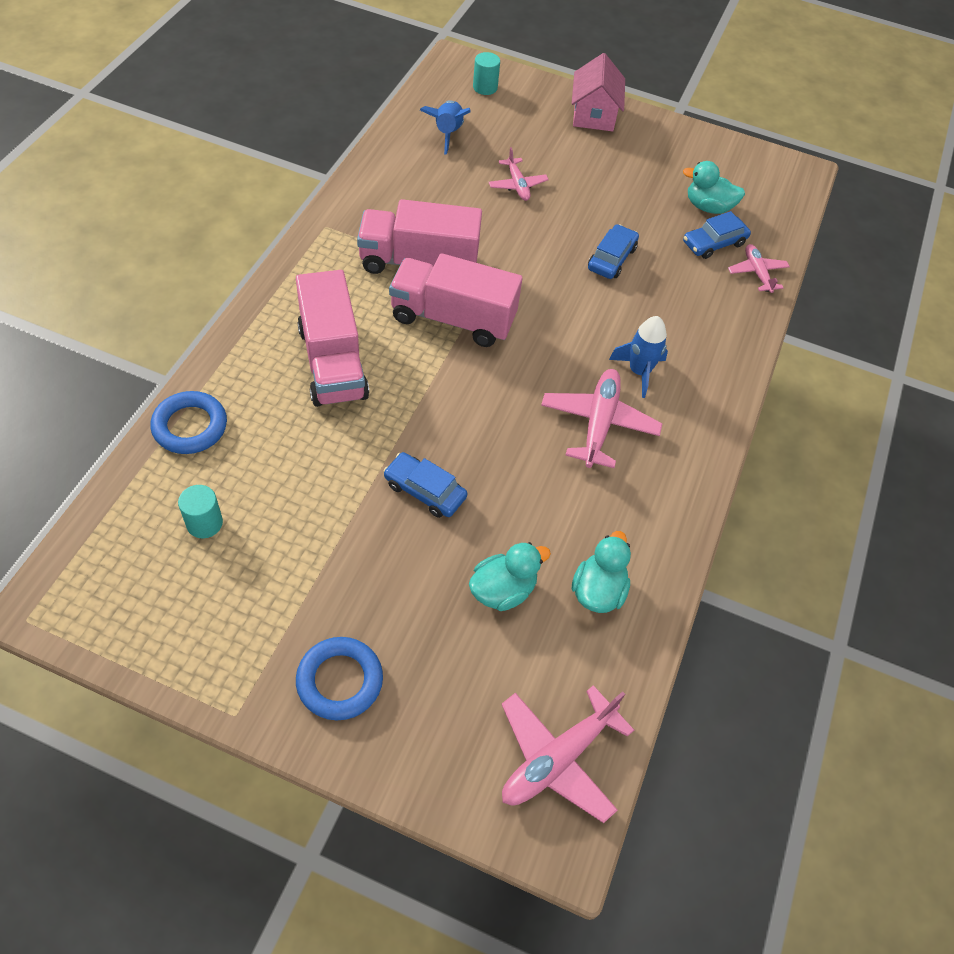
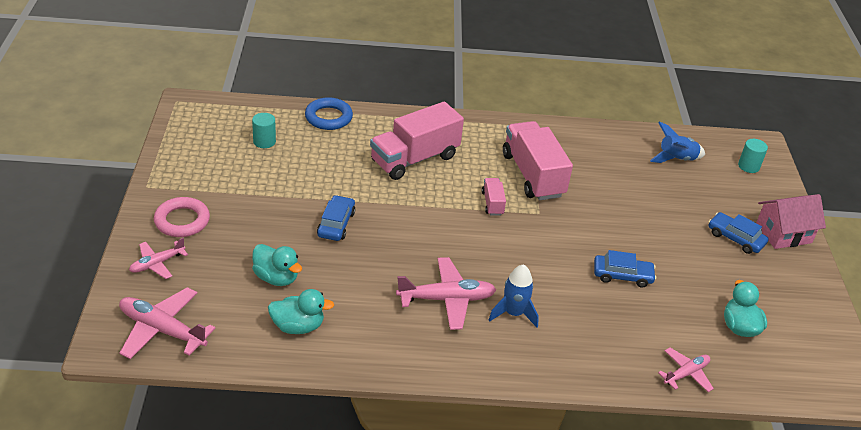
camera: 70 degrees right, 15 degrees down
(339, 681) = (182, 221): blue ring -> pink ring
(453, 318) = (492, 203): pink truck -> pink truck, size x0.46
(517, 185) = (655, 207): pink plane -> pink plane (157, 264)
(714, 243) = (697, 338): blue car -> blue car (735, 238)

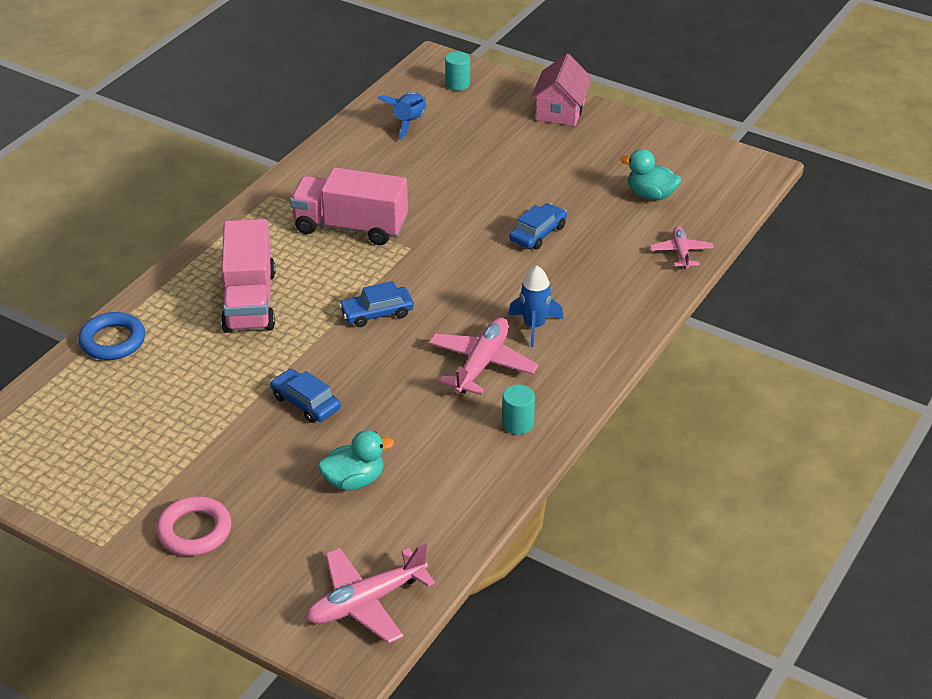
camera: 55 degrees left, 0 degrees up
(157, 264) = (253, 575): pink plane -> none
(264, 141) = (108, 411): turquoise cylinder -> turquoise cylinder (518, 424)
(298, 326) = (440, 488): turquoise duck -> none
(492, 203) = (369, 273): pink truck -> none
(735, 238) = (544, 141): blue car -> blue car (377, 313)

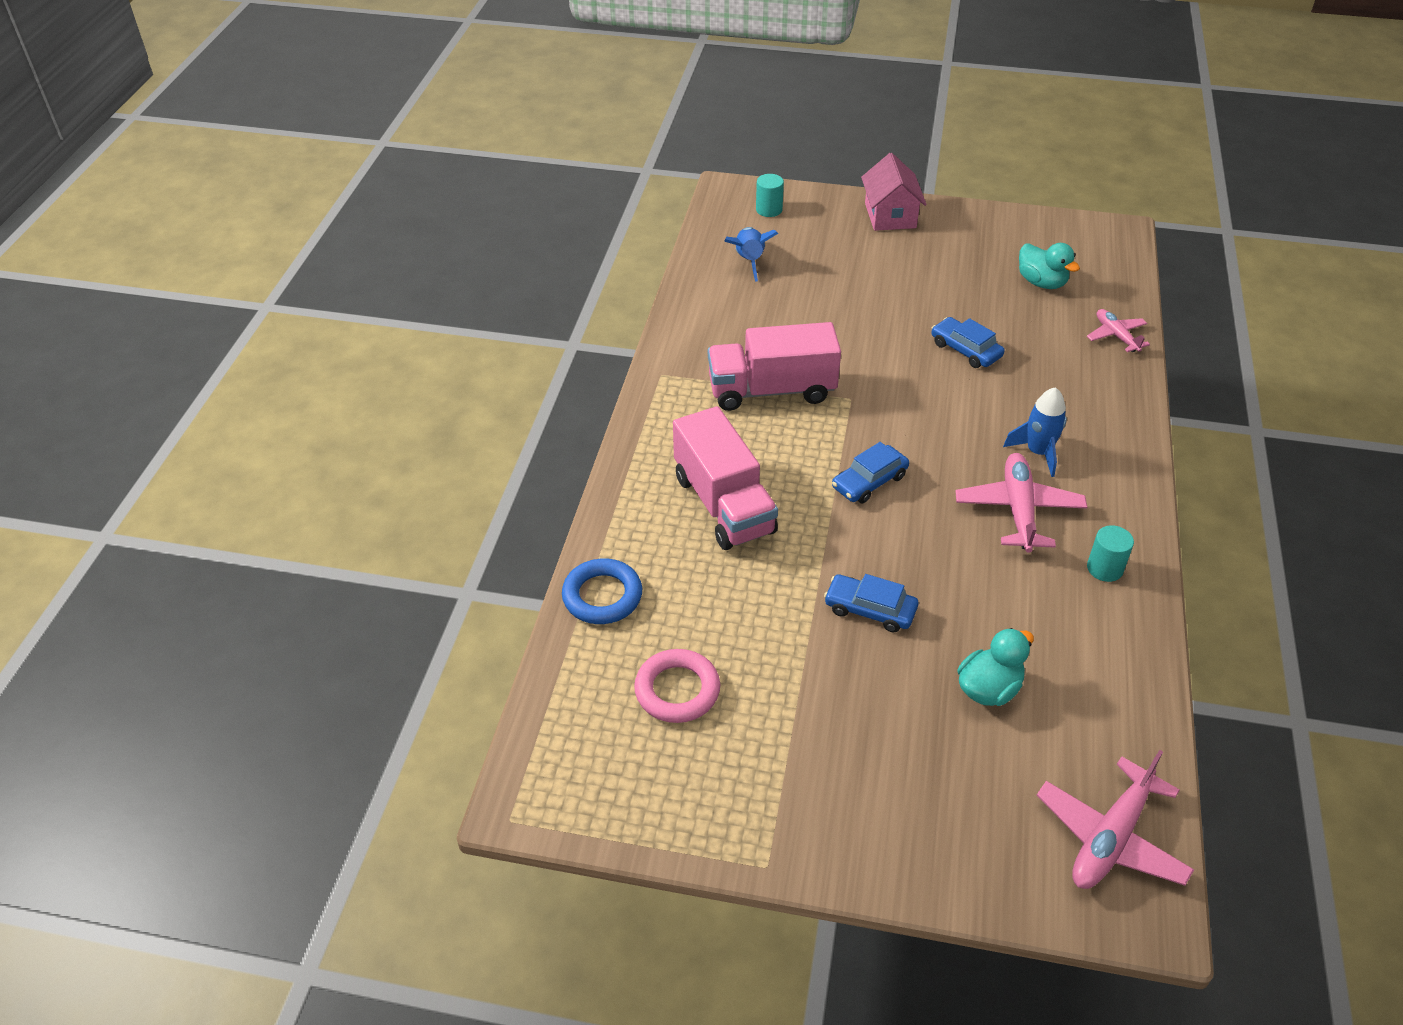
camera: 20 degrees left, 5 degrees up
(194, 531) = (860, 810): pink ring -> pink ring (677, 690)
(538, 233) = (965, 350): blue car -> blue car turned 60 degrees counterclockwise
(650, 195) = (1041, 282): turquoise duck -> turquoise duck turned 135 degrees counterclockwise

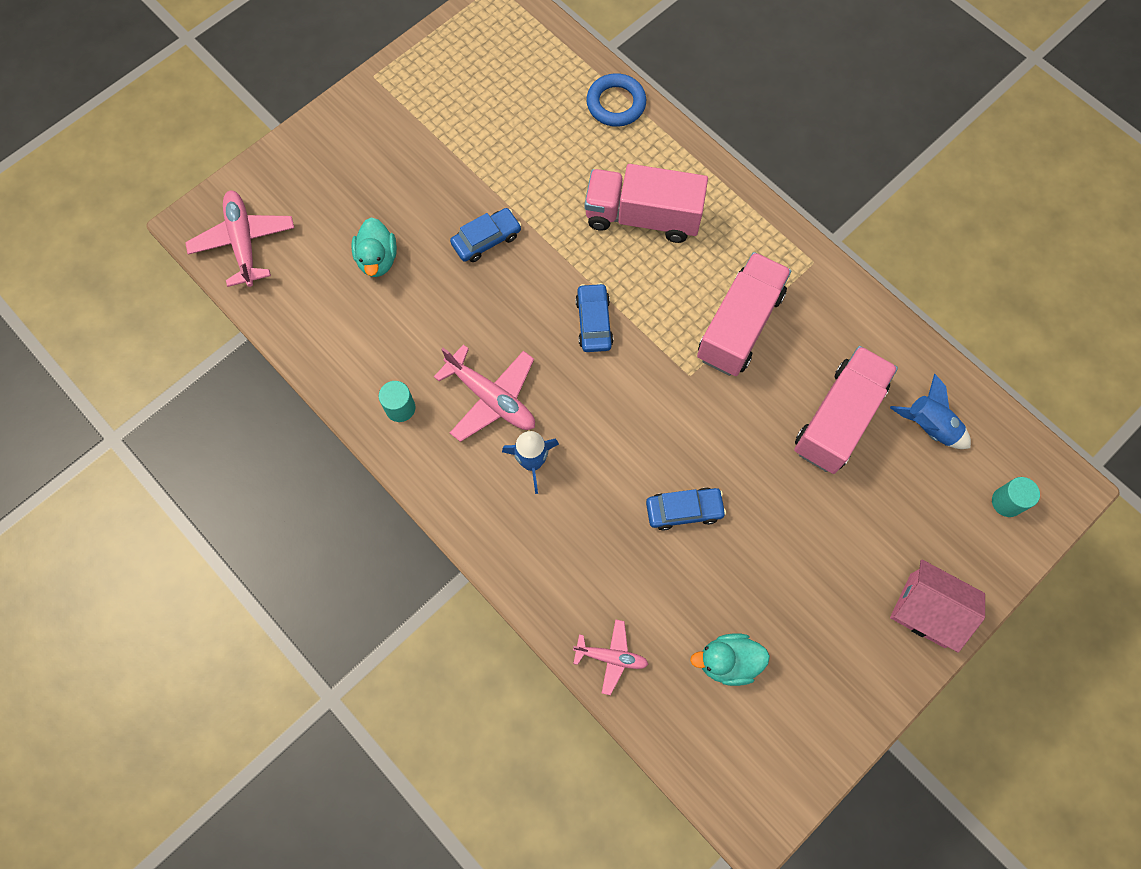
camera: 125 degrees right, 25 degrees up
(677, 690) = (513, 101): pink ring -> none
(795, 305) = (838, 419): none -> pink truck

